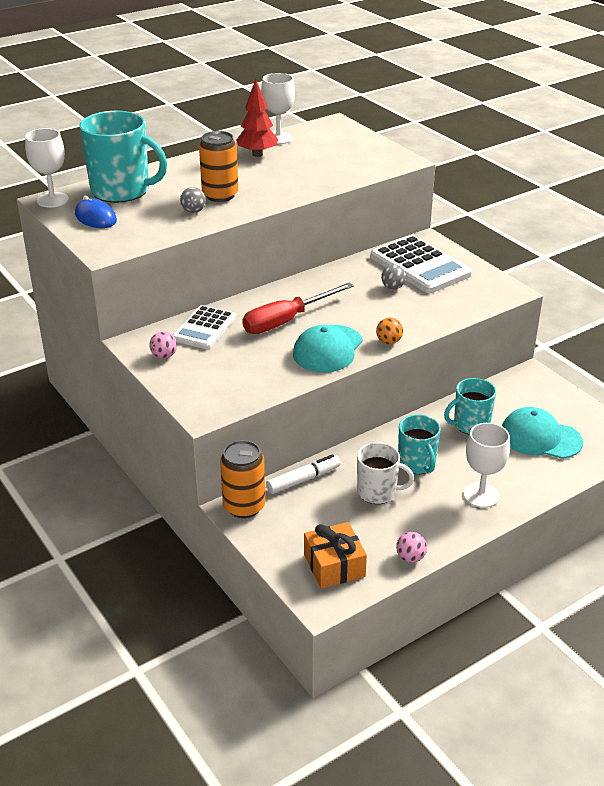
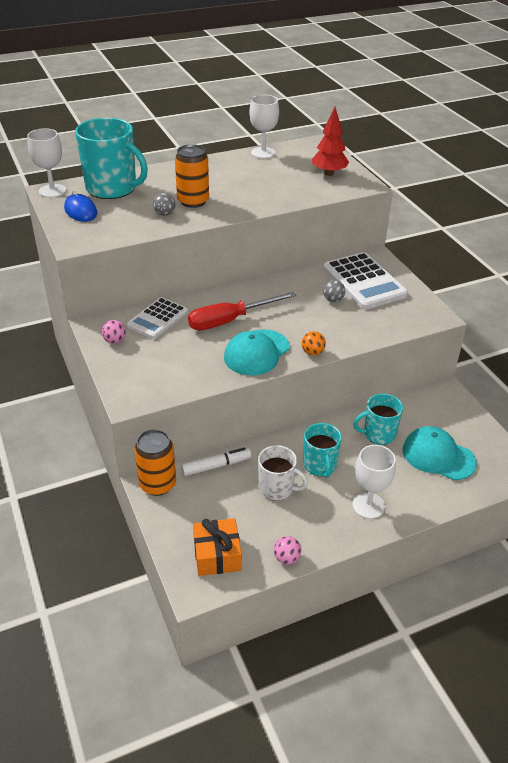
camera: 10 degrees right, 5 degrees up
(257, 154) = (239, 166): red tree -> red tree (329, 173)

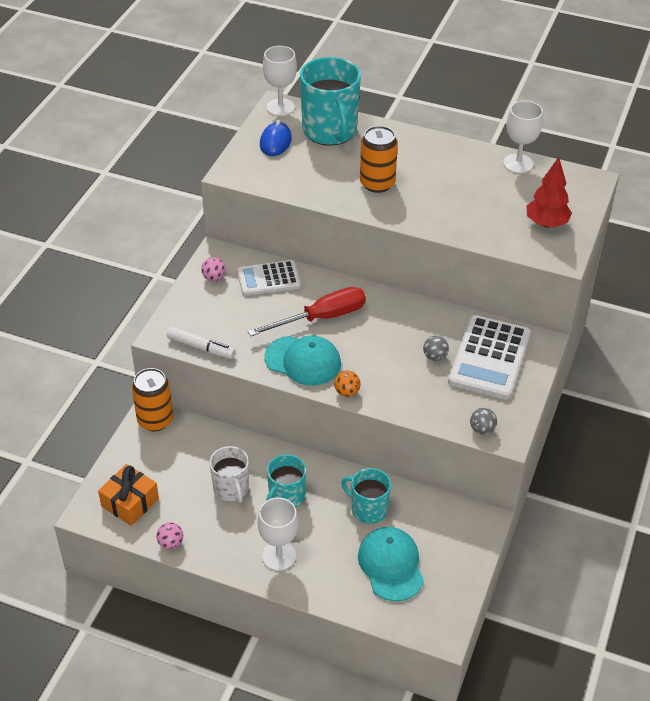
camera: 45 degrees right, 5 degrees up
(165, 214) = (336, 183): grey ball -> grey ball (482, 429)
(216, 466) = (211, 438): white marker -> white marker (201, 348)
(230, 320) = (321, 318): red screwdriver -> red screwdriver turned 135 degrees clockwise
(256, 352) = (303, 361): turquoise cap -> turquoise cap turned 150 degrees counterclockwise

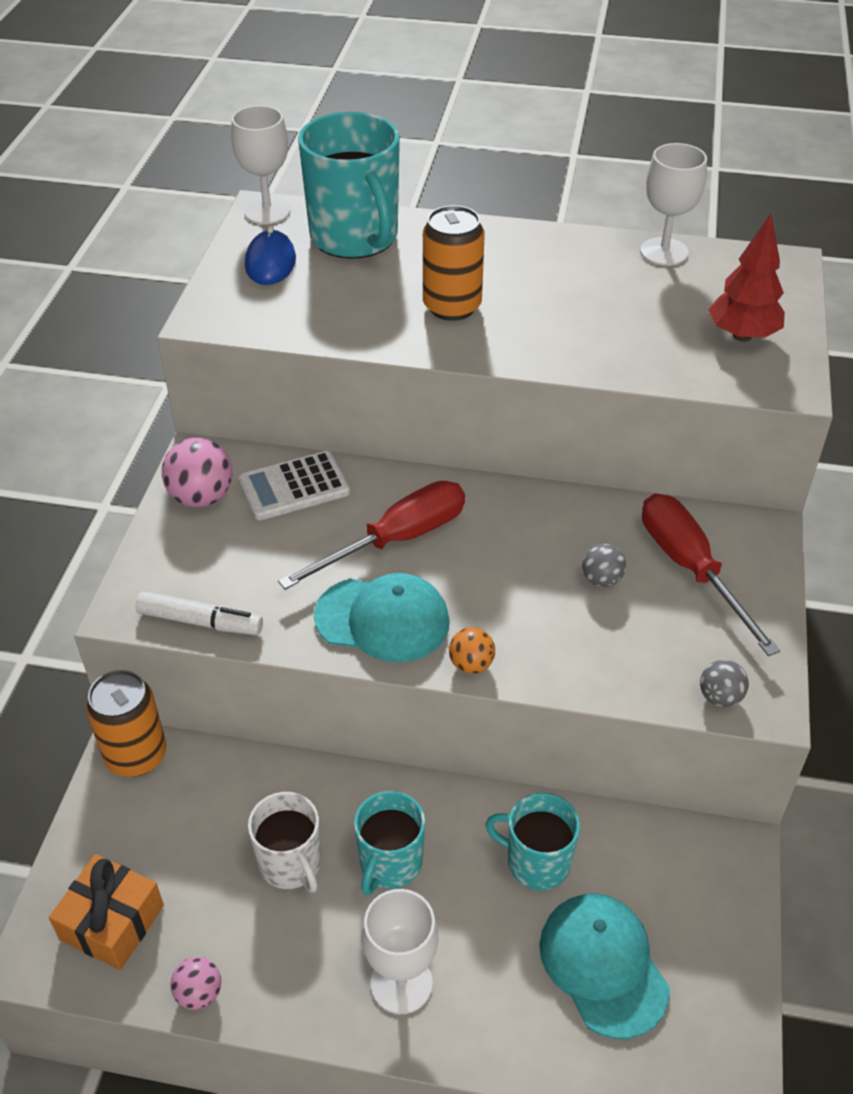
camera: 10 degrees left, 0 degrees up
(214, 277) = (201, 497): pink ball -> pink ball, size x1.69
(489, 358) = (690, 568): white calculator -> red screwdriver

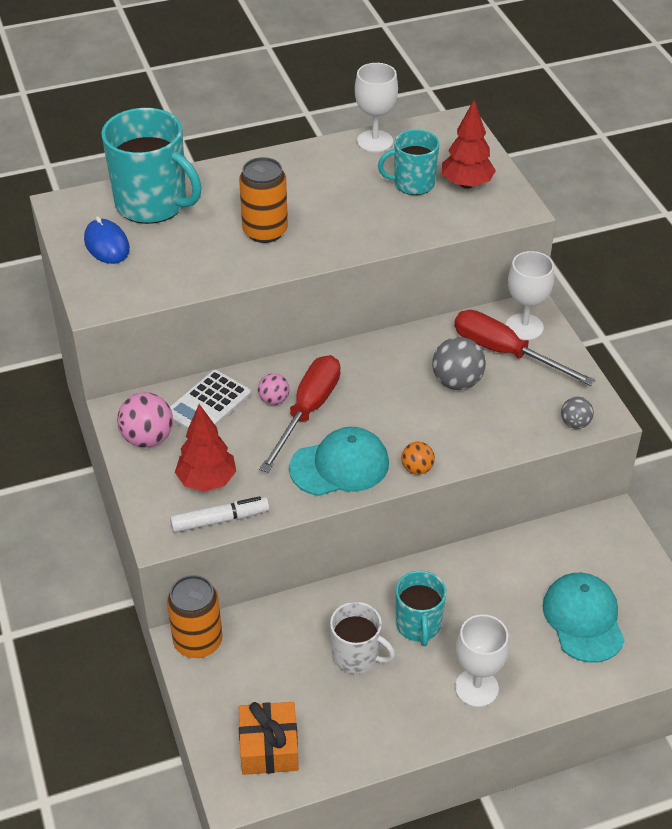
camera: 30 degrees left, 0 degrees up
(199, 993) = (359, 757): pink ball -> pink ball (274, 400)
(223, 571) = (207, 481): none -> red tree
(267, 211) = (68, 206): white goblet -> white goblet (524, 327)
(536, 862) = (505, 581): turquoise mug -> turquoise mug (413, 183)
(601, 579) = (457, 382): grey ball -> grey ball, size x1.69
(603, 965) = (583, 619): turquoise cap -> turquoise cap turned 45 degrees clockwise

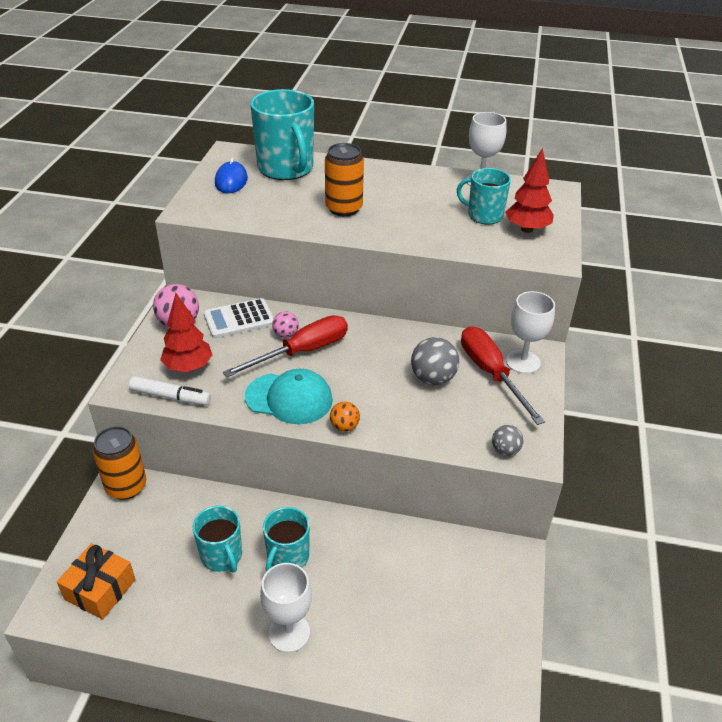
camera: 30 degrees right, 5 degrees down
(356, 656) = (222, 556): white mug -> turquoise mug
(583, 619) = (424, 625): turquoise cap -> none

